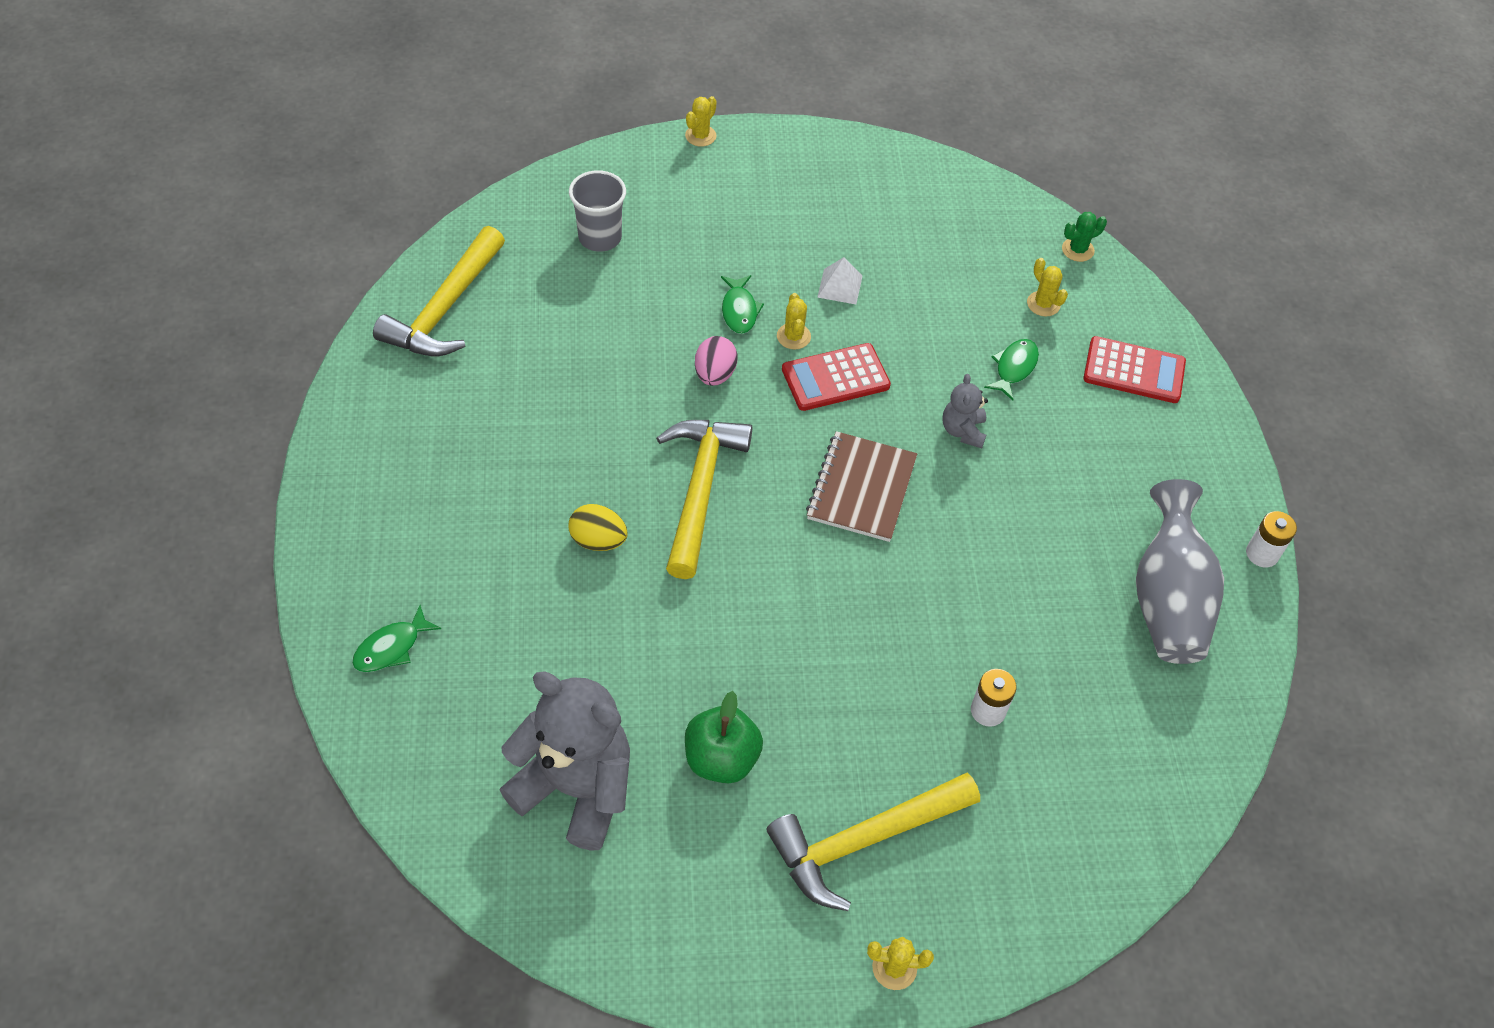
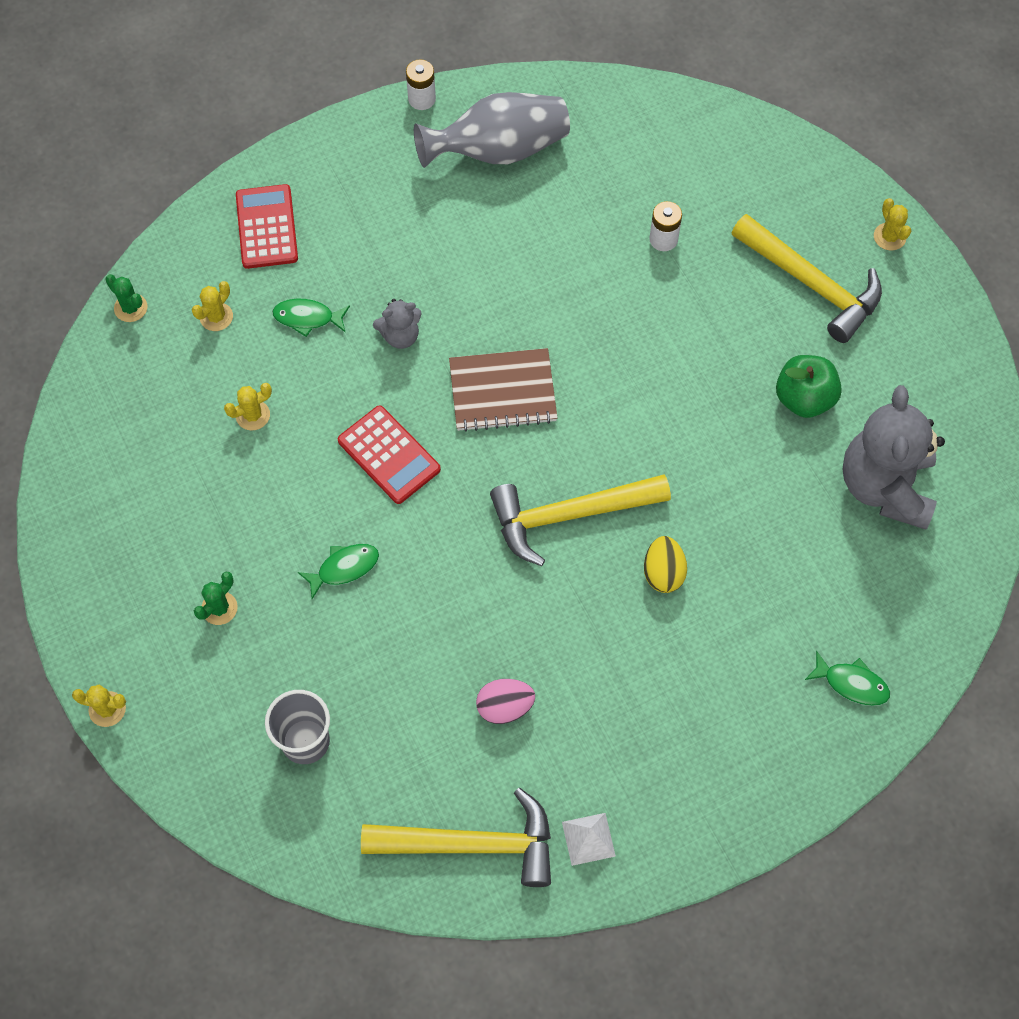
camera: 110 degrees left, 10 degrees up
(715, 374) = (434, 557): pink egg -> pink egg (505, 707)
(748, 222) = (219, 608): none -> green cactus
(793, 336) = (355, 508): yellow cactus -> yellow cactus (253, 415)
(840, 286) = (271, 492): white pyramid -> white pyramid (588, 839)

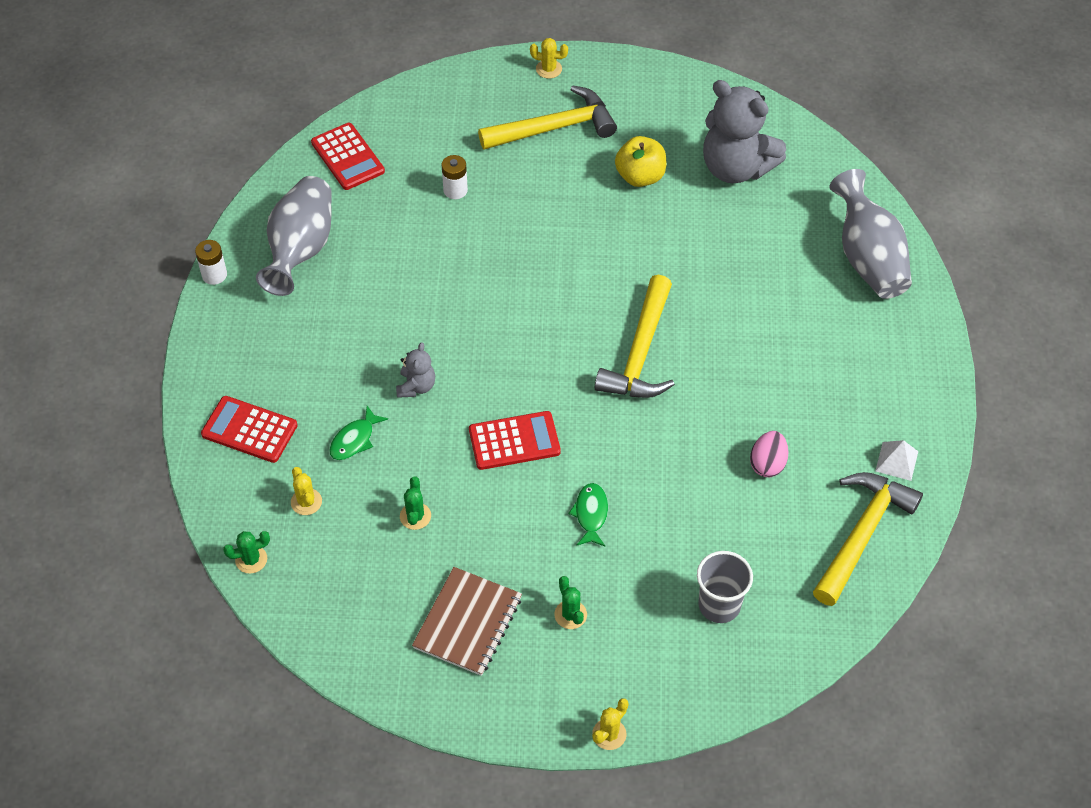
camera: 60 degrees left, 10 degrees down
(253, 415) = (415, 516): yellow cactus -> green cactus
(502, 392) = (511, 345): brown notebook -> brown notebook (468, 623)
(639, 125) = (347, 157): none -> red calculator
(663, 573) = (721, 320): yellow egg -> none
(804, 398) = (640, 176): green apple -> yellow apple
(851, 683) = (868, 258): green fish -> grey vase

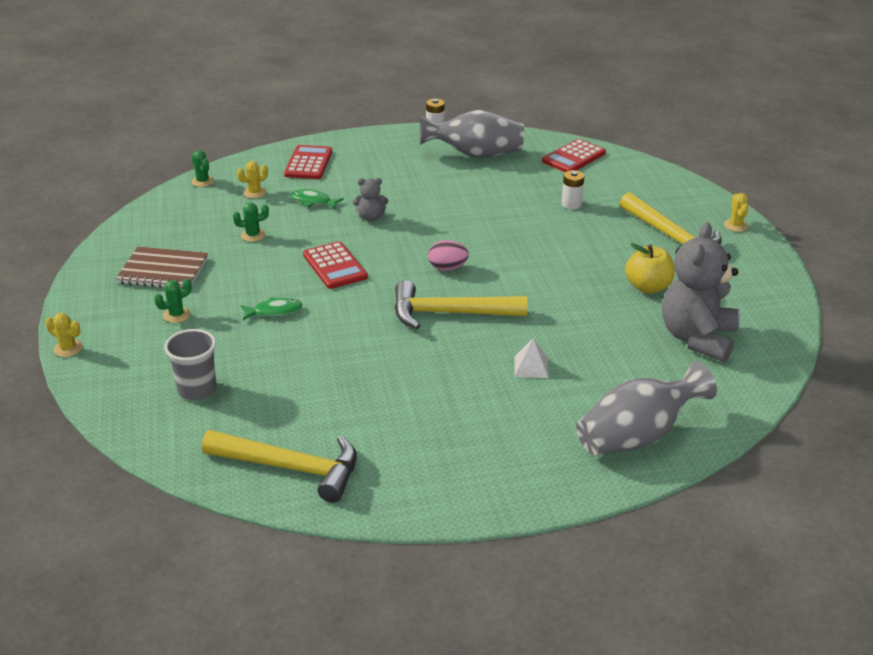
camera: 75 degrees right, 20 degrees down
(767, 464) = (355, 399): pink egg -> pink egg (447, 268)
(896, 461) = (385, 483): white pyramid -> white pyramid (531, 366)

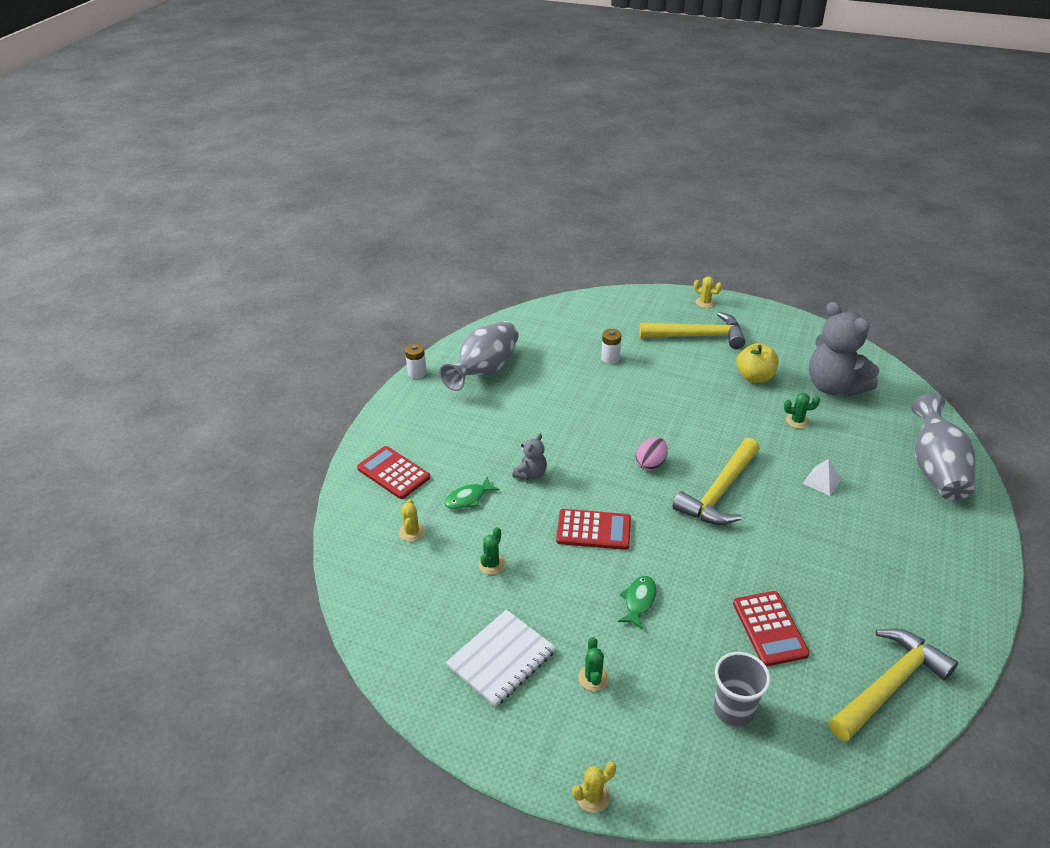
camera: 55 degrees left, 5 degrees up
(163, 271) = (501, 659): brown notebook -> white notebook
(203, 181) = (350, 562): green cactus -> green cactus (797, 421)
(573, 157) = (541, 325): red calculator -> red calculator (769, 628)

